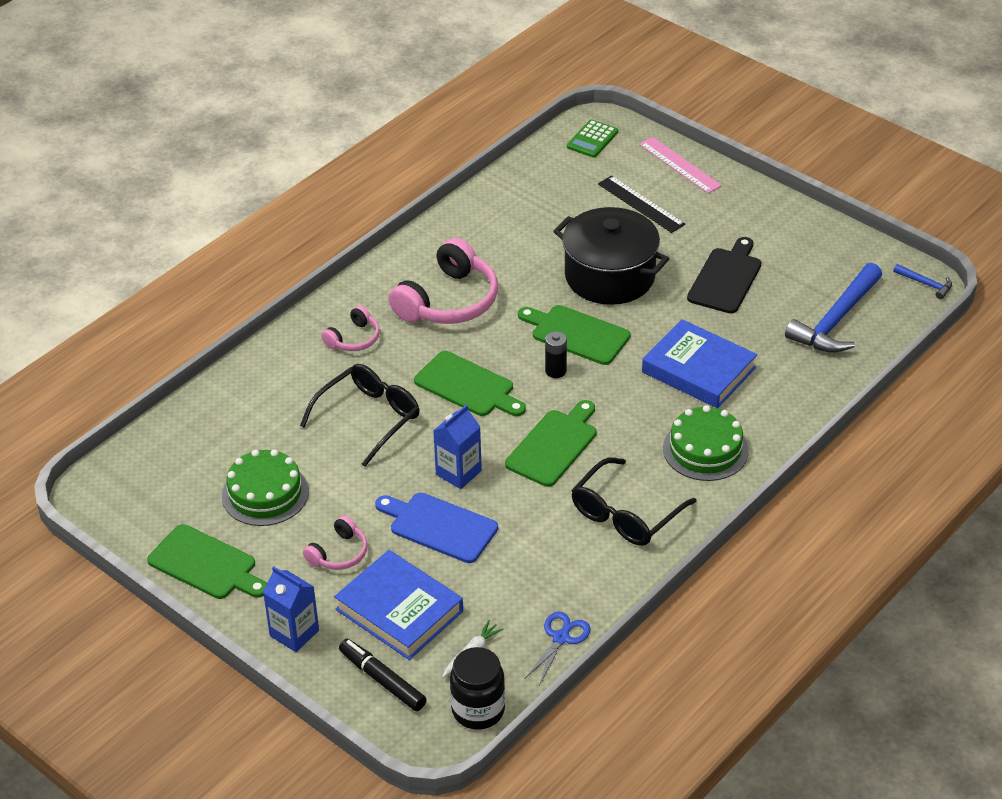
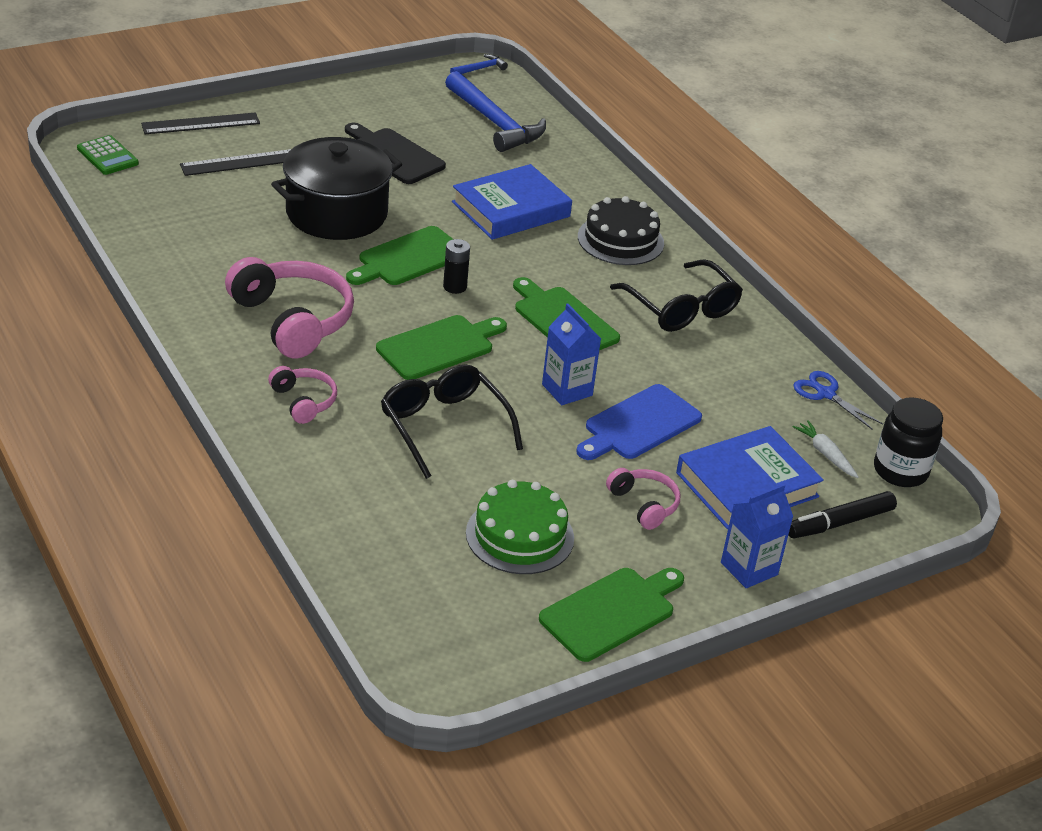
camera: 75 degrees left, 5 degrees down
(680, 165) = (201, 123): pink ruler -> black ruler
(705, 449) = (620, 240): green cake -> black cake

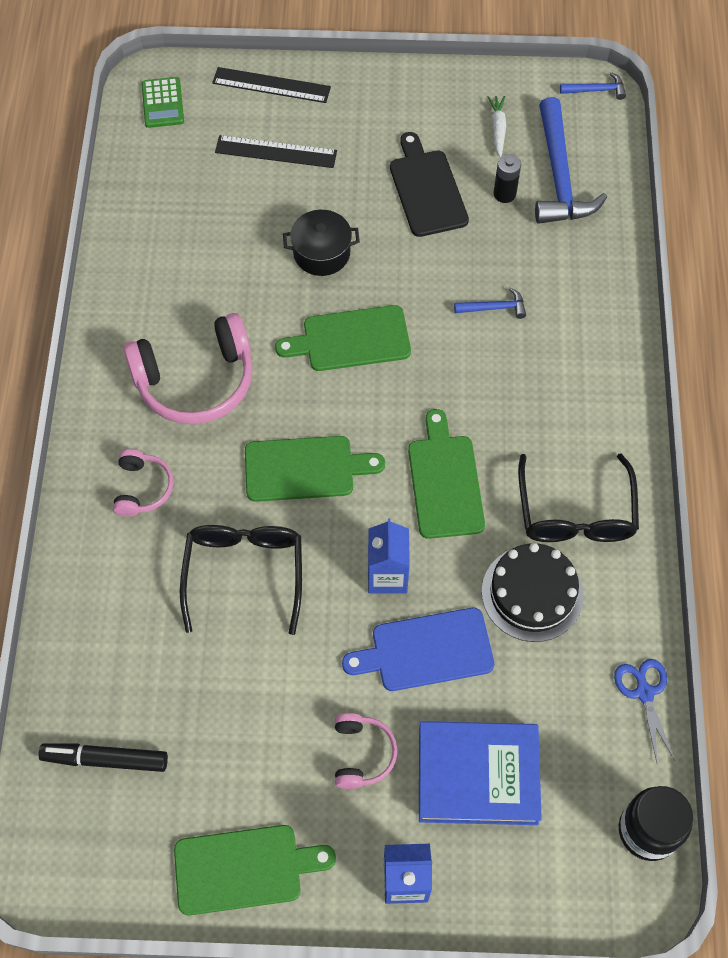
camera: 35 degrees right, 25 degrees up
(293, 320) = (196, 381): pink headphones -> pink headphones turned 75 degrees clockwise
(336, 213) = (321, 253): black pot -> black pot, size x0.55
(455, 287) = (370, 395): black battery -> black battery (504, 194)
(511, 209) = (494, 308): blue book -> blue hammer
(519, 535) = (224, 738): green cake -> none
(620, 240) = (578, 392): black cake -> black cake (532, 593)
(825, 454) = (585, 772): white carrot -> white carrot (498, 129)
(839, 523) = (535, 867): black marker -> black marker (105, 759)

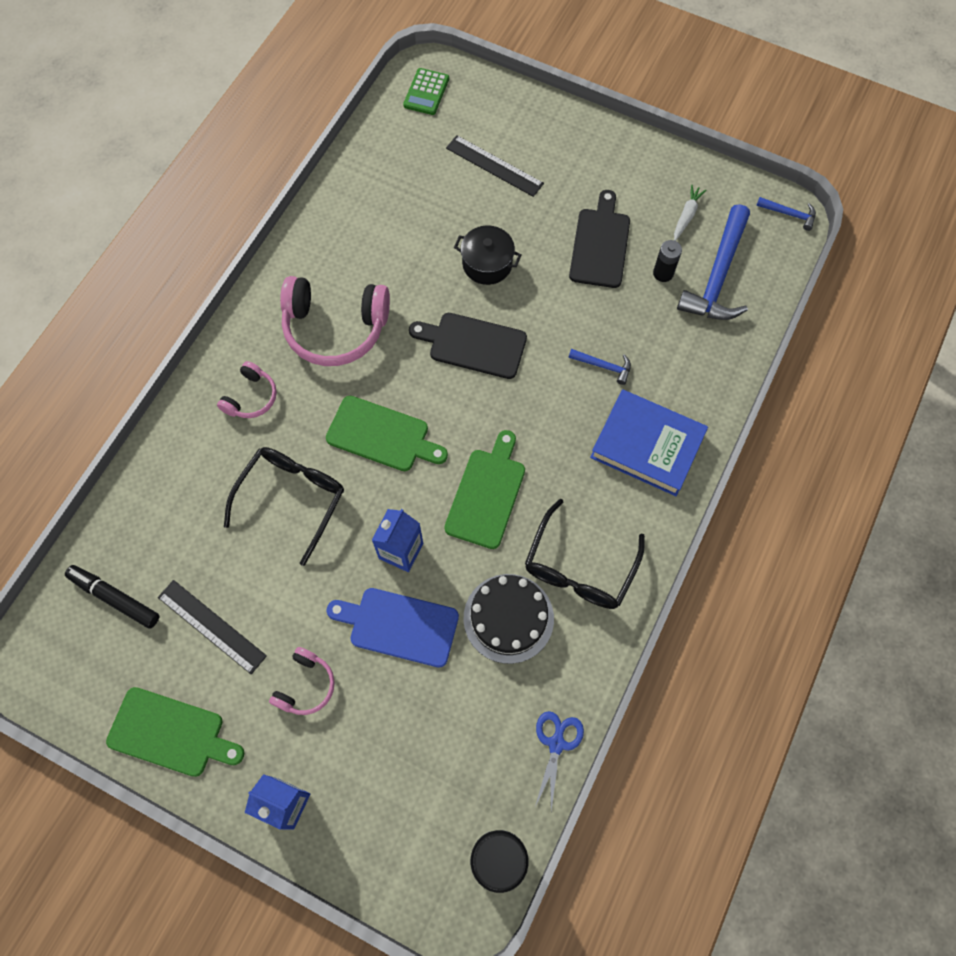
camera: 25 degrees right, 5 degrees up
(271, 85) = (519, 109): black ruler -> black ruler (212, 626)
(351, 339) = (473, 345): green cutting board -> black cutting board
(477, 775) = (386, 747): blue book -> blue book (647, 445)

